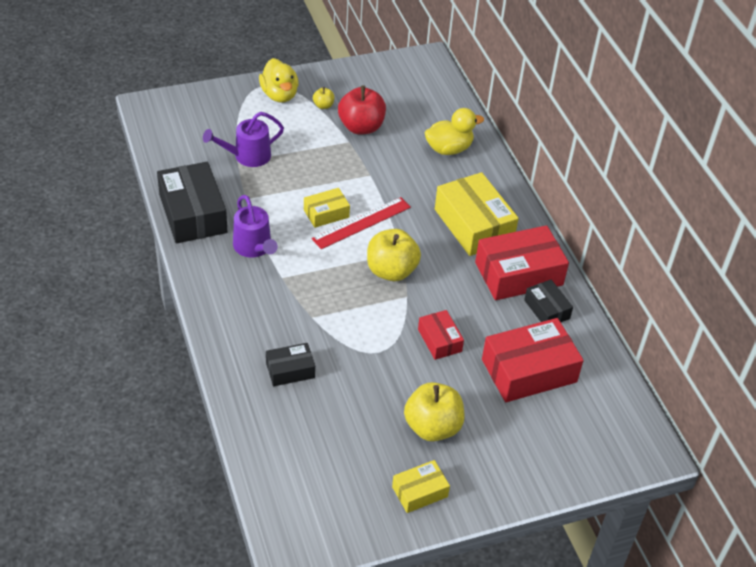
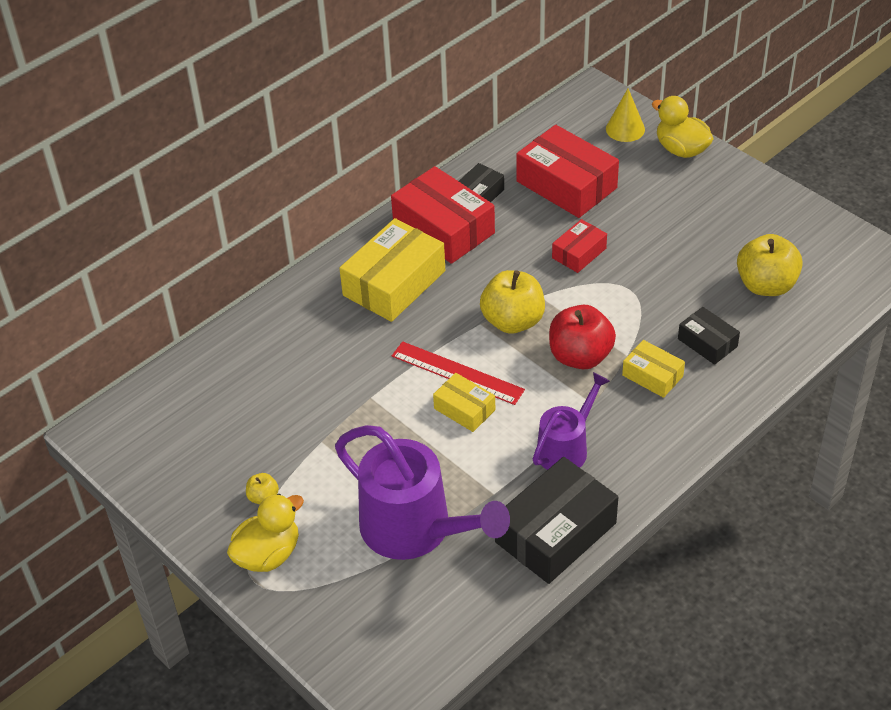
camera: 110 degrees left, 0 degrees up
(247, 156) = (415, 529): purple watering can -> purple watering can, size x1.72
(361, 127) = (284, 441): red apple -> red apple (580, 356)
(420, 492) = (759, 207): yellow box -> yellow box (652, 376)
(432, 427) = (685, 223): yellow apple -> yellow apple (766, 285)
(449, 149) = (275, 346): yellow duck -> yellow duck (681, 149)
(584, 448) = (625, 129): none -> yellow cone

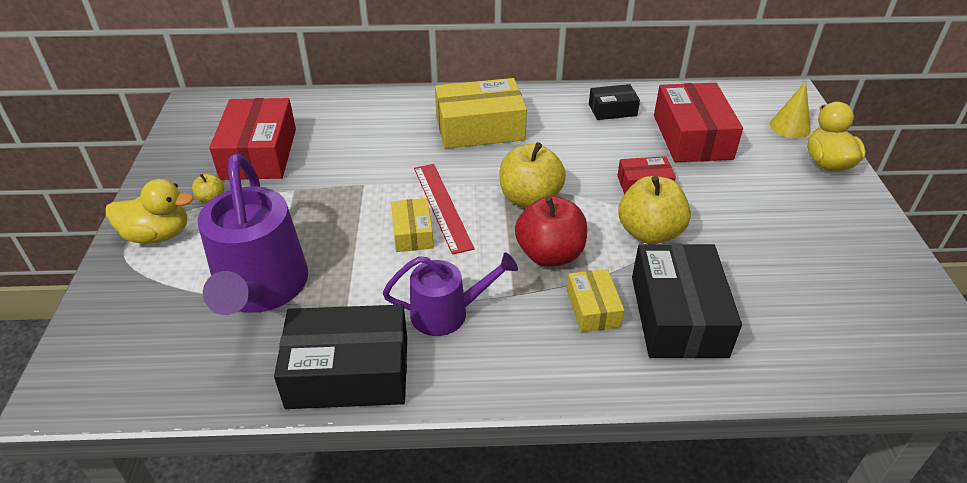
camera: 40 degrees right, 5 degrees down
(443, 228) = (560, 115): red box -> red box (259, 153)
(707, 342) = (678, 315): black box -> black box, size x1.88
(766, 285) = (795, 305): yellow apple -> yellow apple (649, 233)

